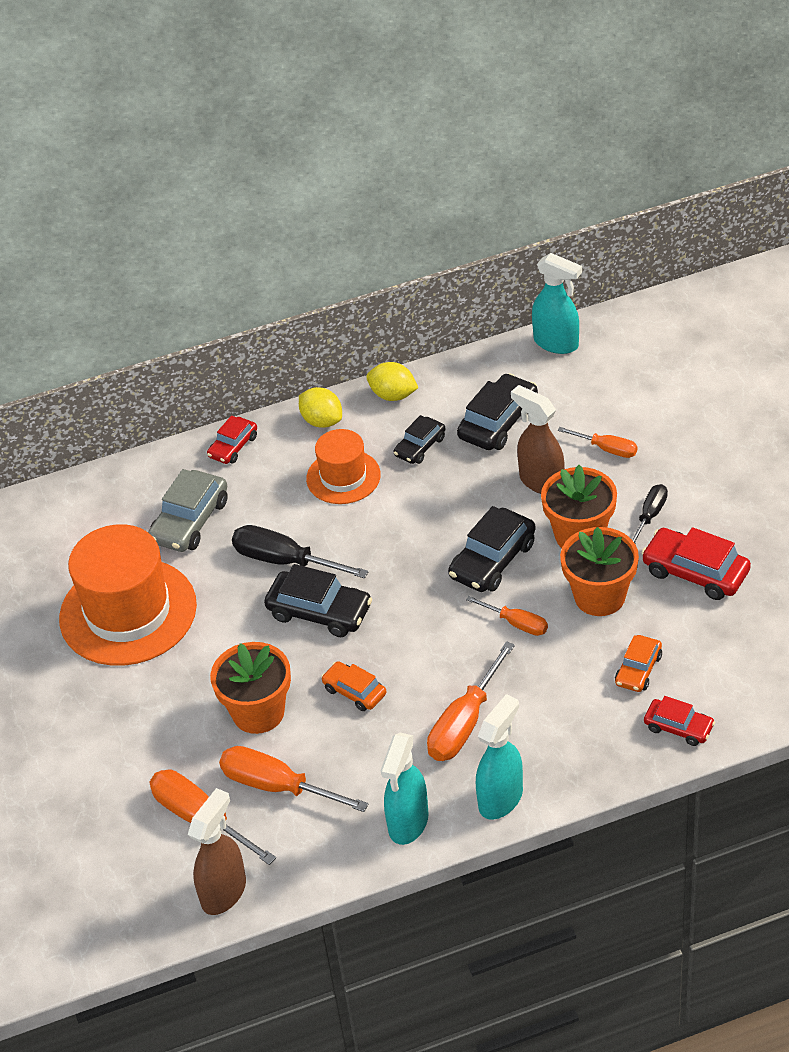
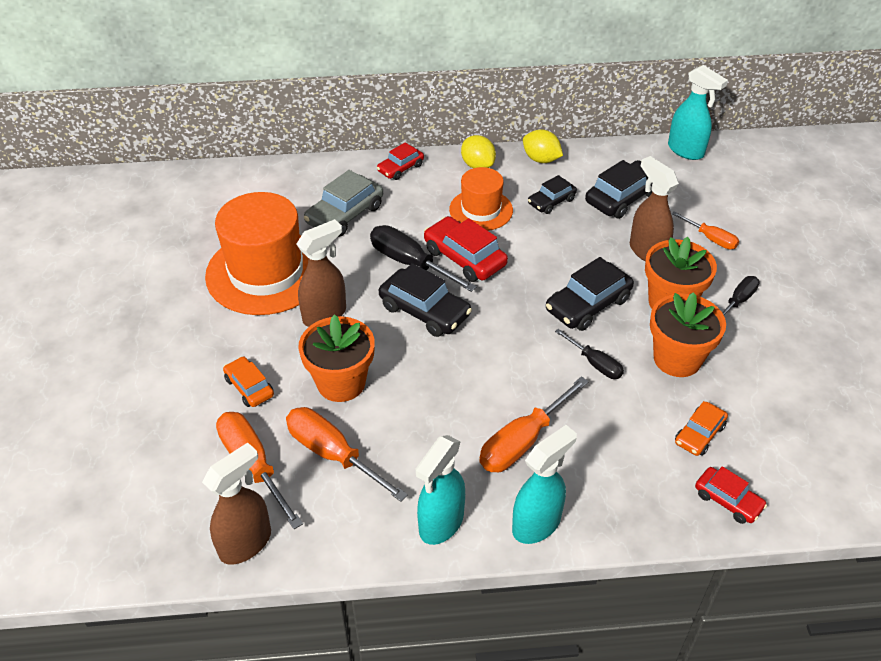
camera: 10 degrees right, 0 degrees up
(213, 644) = (325, 315): none -> brown spray bottle
(354, 691) = (431, 386): orange car -> orange car (249, 387)
(516, 623) = (595, 363): orange screwdriver -> black screwdriver
(695, 572) = (771, 359): red car -> red car (464, 258)

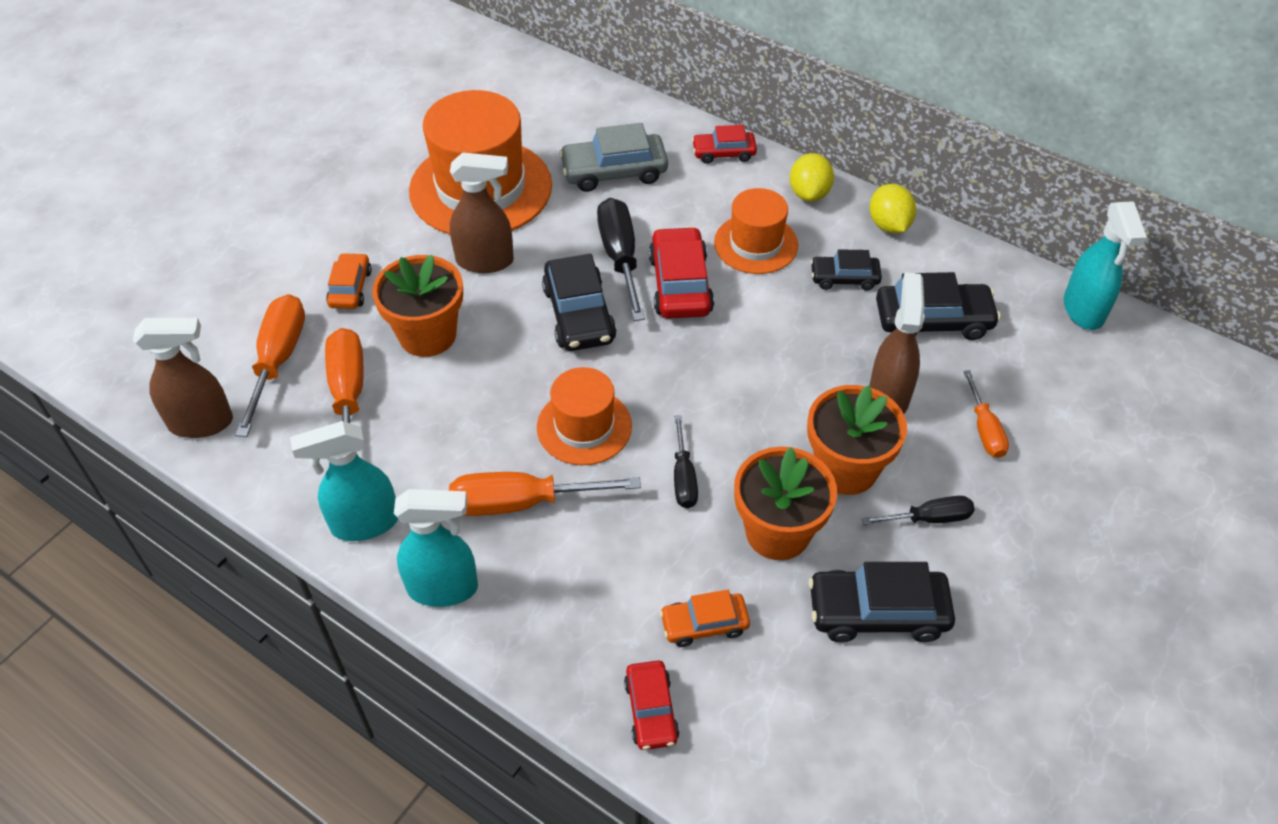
camera: 40 degrees right, 5 degrees up
(506, 373) = (584, 426): none -> orange hat
(588, 305) = (750, 412): black car -> black car (877, 612)

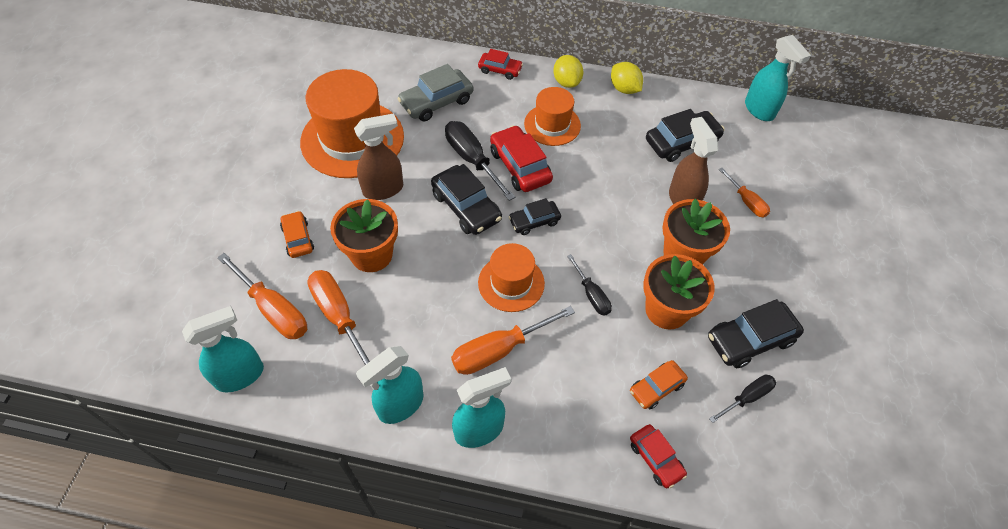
camera: 25 degrees left, 5 degrees up
(202, 423) = (240, 375): brown spray bottle -> turquoise spray bottle
(278, 361) = (273, 309): orange screwdriver -> orange screwdriver turned 150 degrees clockwise
(724, 153) = (500, 70): red car -> red car turned 135 degrees counterclockwise
(844, 278) = (617, 131): black car -> black car (534, 221)
(928, 518) = (746, 269): black screwdriver -> black screwdriver (746, 398)

